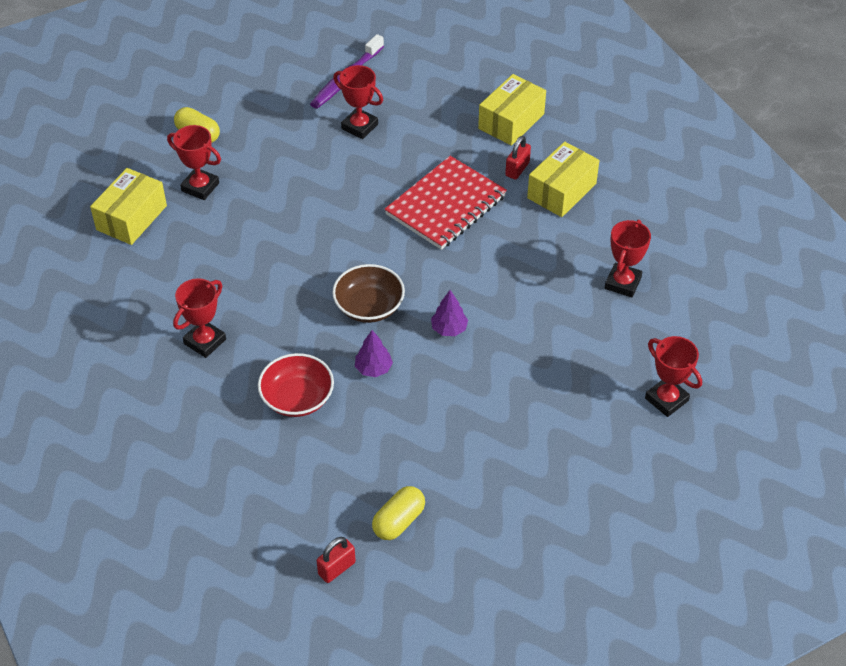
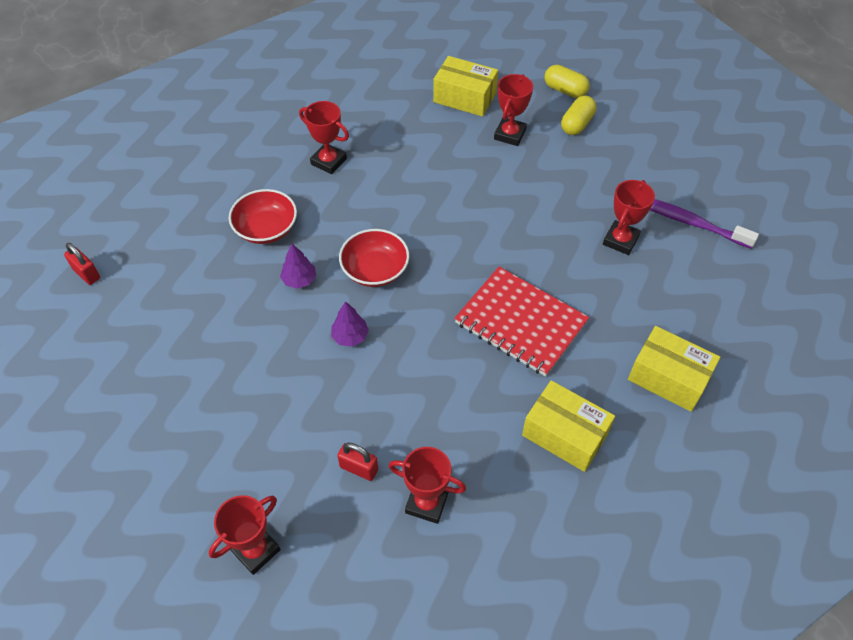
camera: 85 degrees right, 5 degrees up
(369, 306) = (375, 270): brown bowl -> red bowl
(398, 521) = (127, 313): yellow capsule -> yellow capsule (565, 90)
(517, 169) = (590, 387): red padlock -> red padlock (359, 468)

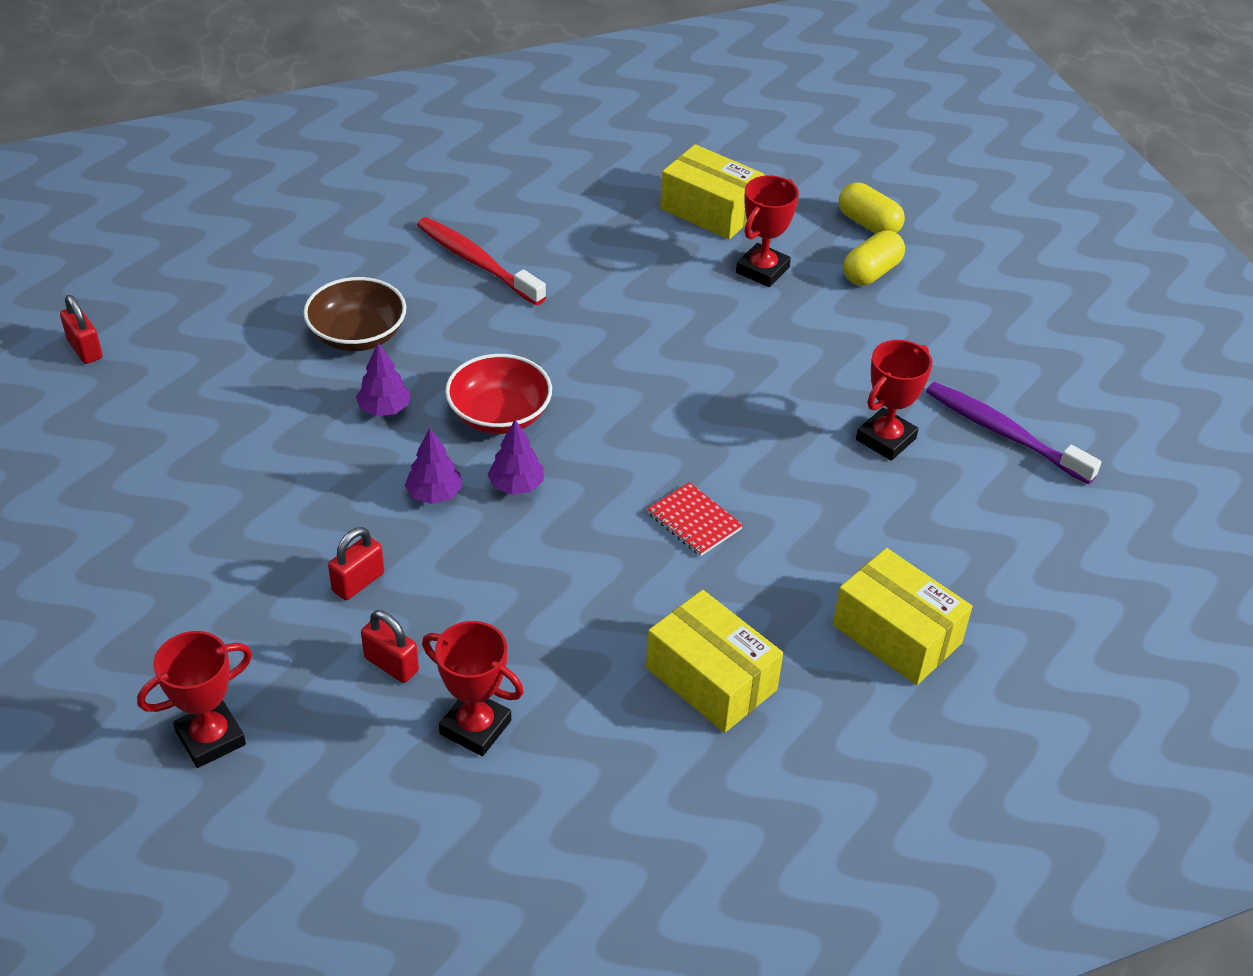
camera: 10 degrees right, 10 degrees down
(266, 229) = (357, 335): red bowl -> brown bowl
(319, 412) = (358, 582): none -> red padlock
(328, 161) = (477, 262): red trophy -> red toothbrush
(401, 319) = (516, 485): none -> purple tree
(520, 323) = (694, 521): red notebook -> red notebook, size x0.47

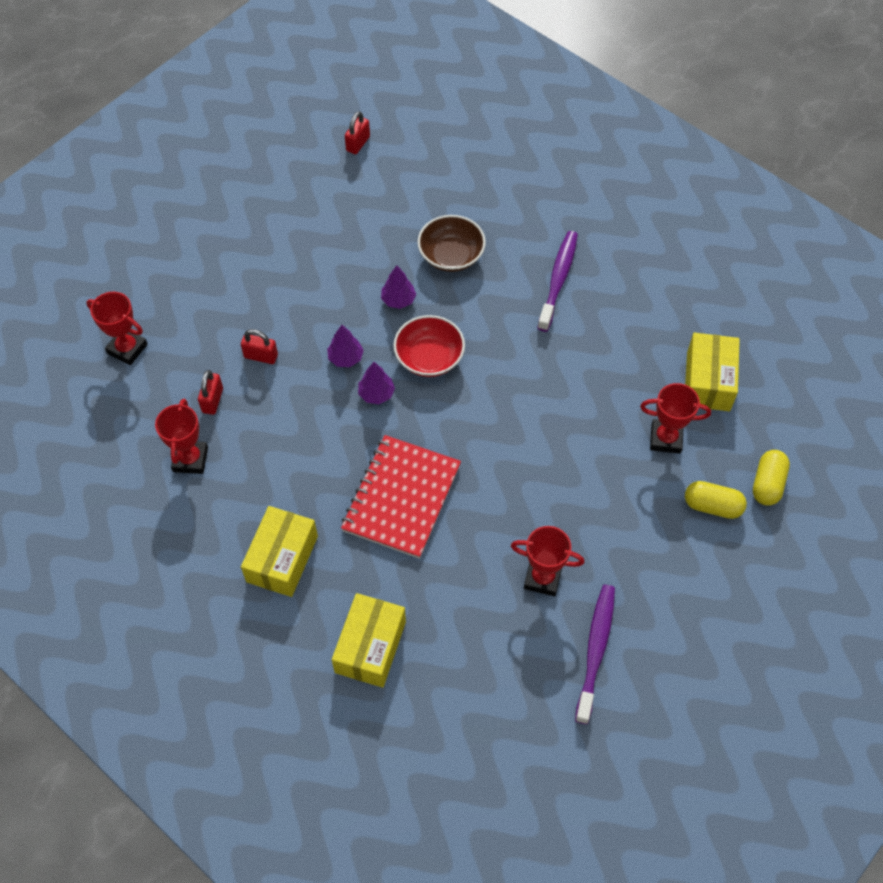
camera: 65 degrees right, 15 degrees up
(477, 262) = (558, 280): red toothbrush -> purple toothbrush
(694, 521) = (401, 498): red notebook -> red notebook, size x2.13

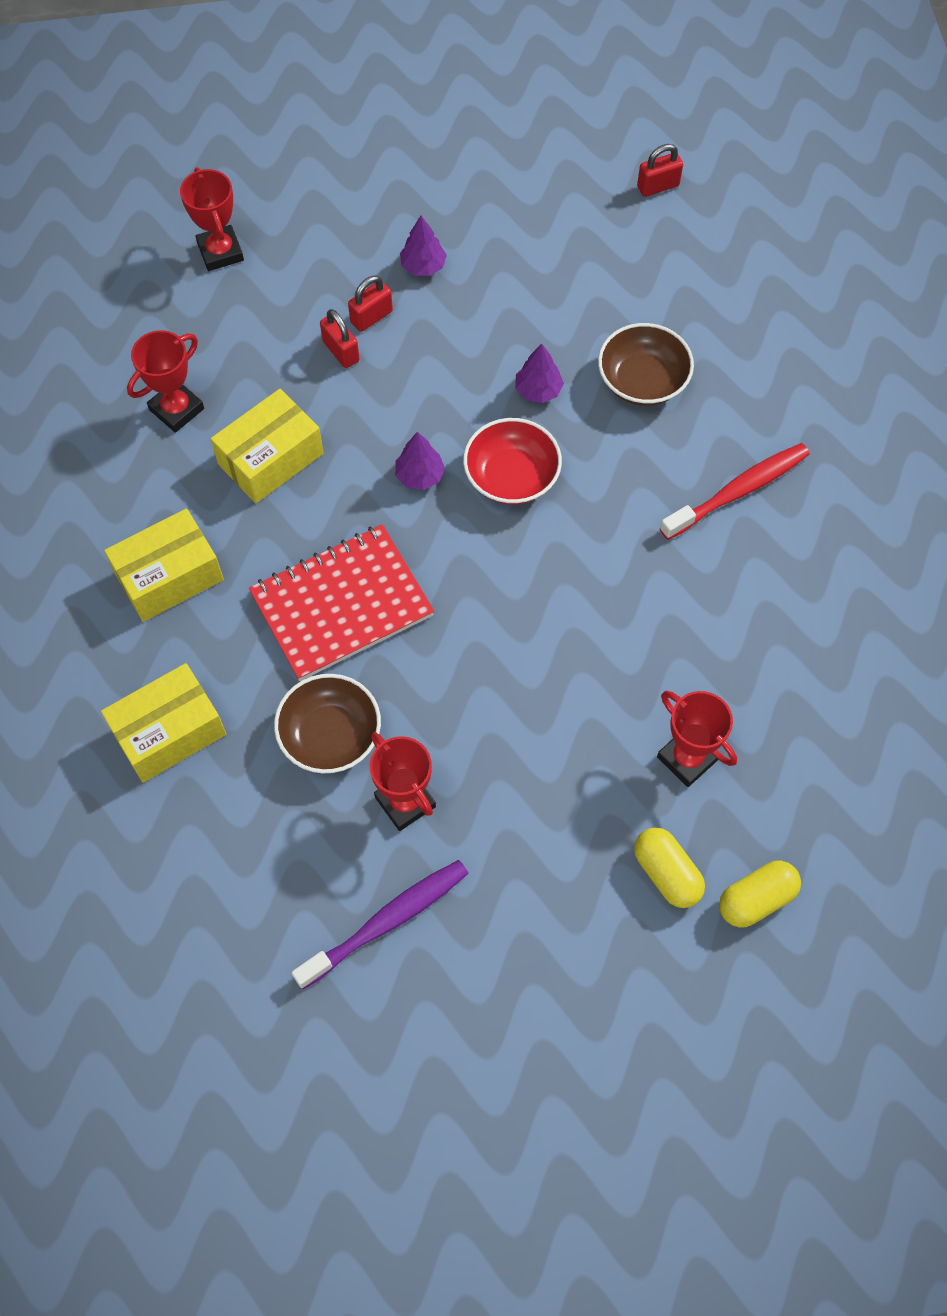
camera: 40 degrees right, 5 degrees up
(212, 400) = (252, 364): red padlock -> red padlock (371, 317)
(345, 358) = (424, 414): purple tree -> purple tree (423, 266)
(466, 575) = (330, 735): none -> brown bowl
(558, 280) = (737, 491): purple toothbrush -> red toothbrush
(708, 381) = (801, 732): yellow box -> yellow box (271, 459)

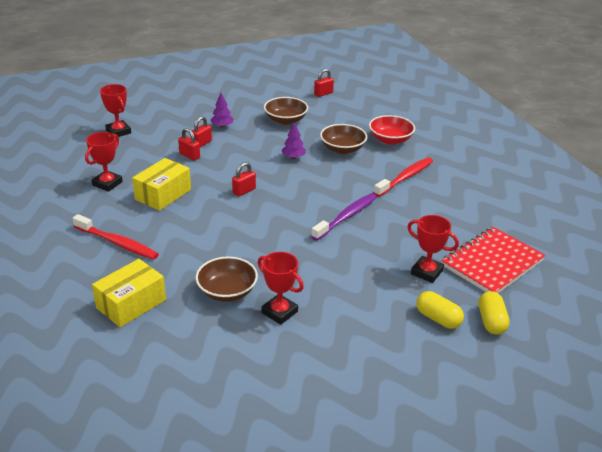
camera: 15 degrees left, 30 degrees down
(169, 577) = (117, 243): yellow box -> red toothbrush
(342, 605) = (217, 241): red notebook -> red notebook (492, 263)
(386, 922) = (286, 366): purple toothbrush -> purple toothbrush (346, 217)
(419, 475) = (244, 191): purple tree -> red padlock
(511, 476) = (291, 186): red bowl -> red bowl (390, 139)
(554, 267) = (285, 120): none -> brown bowl
(756, 899) = (491, 321): yellow capsule -> yellow capsule turned 45 degrees counterclockwise

